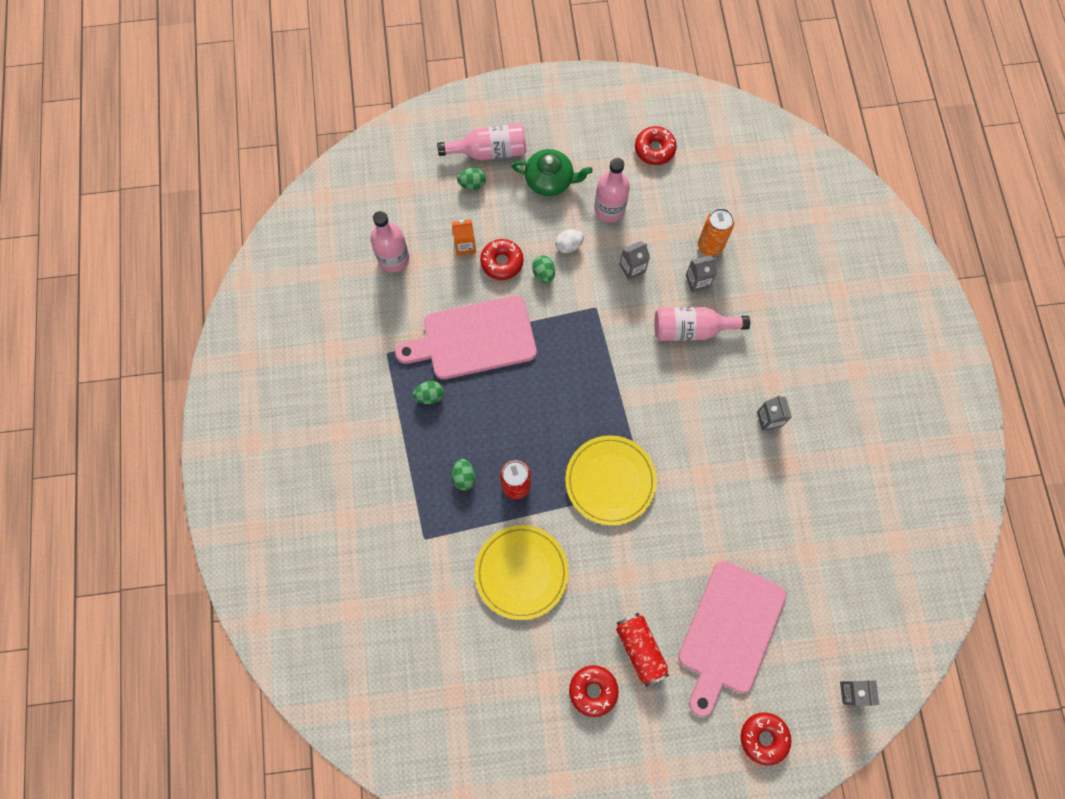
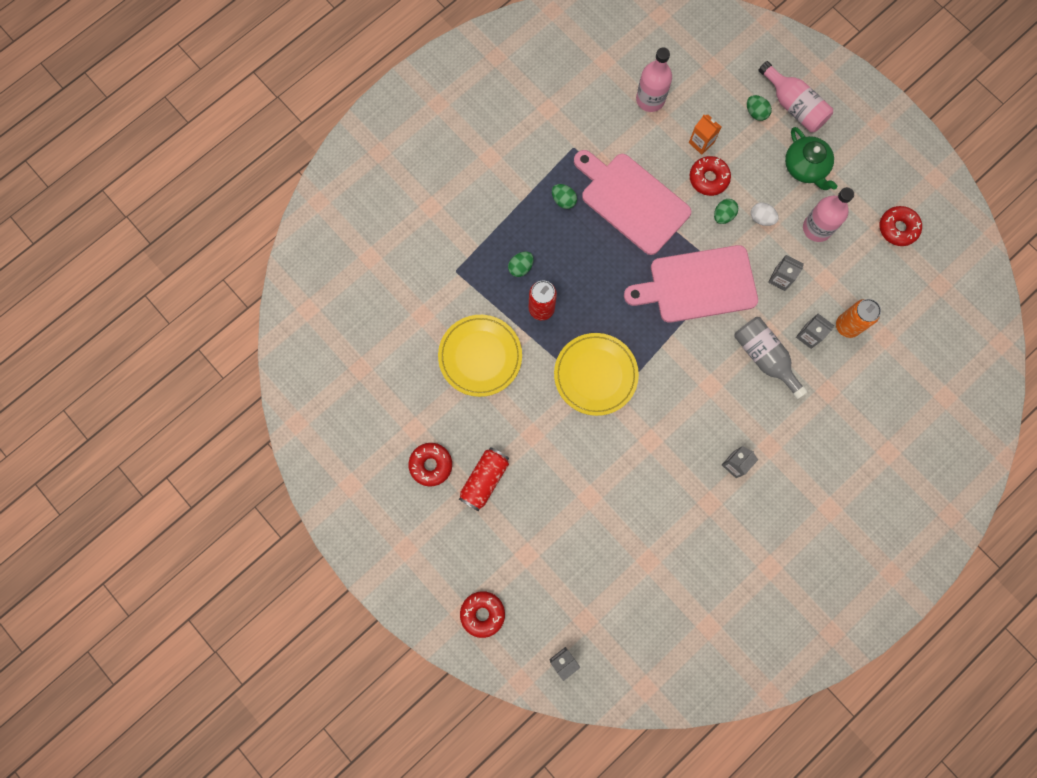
camera: 55 degrees right, 5 degrees up
(691, 329) = (764, 357): pink bottle -> grey bottle
(729, 632) = (544, 538): pink cutting board -> pink cutting board (698, 285)

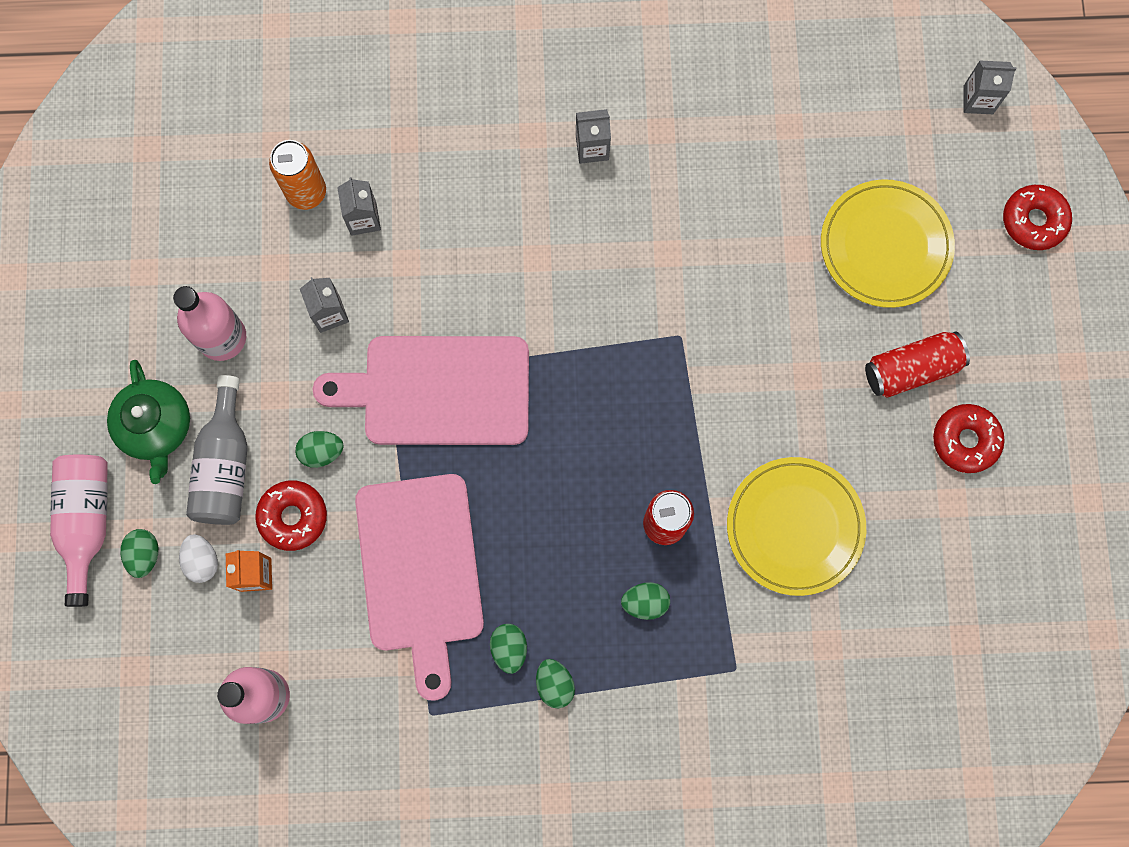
camera: 140 degrees left, 0 degrees up
(530, 201) = (554, 684): none -> green egg
(595, 375) = (667, 384): yellow plate -> yellow plate (885, 246)
(698, 285) = (438, 390): pink cutting board -> pink cutting board turned 150 degrees clockwise
(761, 218) = (278, 407): white egg -> white egg (202, 561)
(764, 357) = (441, 237): grey bottle -> grey bottle (225, 465)
(805, 167) = (156, 426): green teapot -> green teapot turned 150 degrees clockwise
(897, 228) = (125, 255): red donut -> none

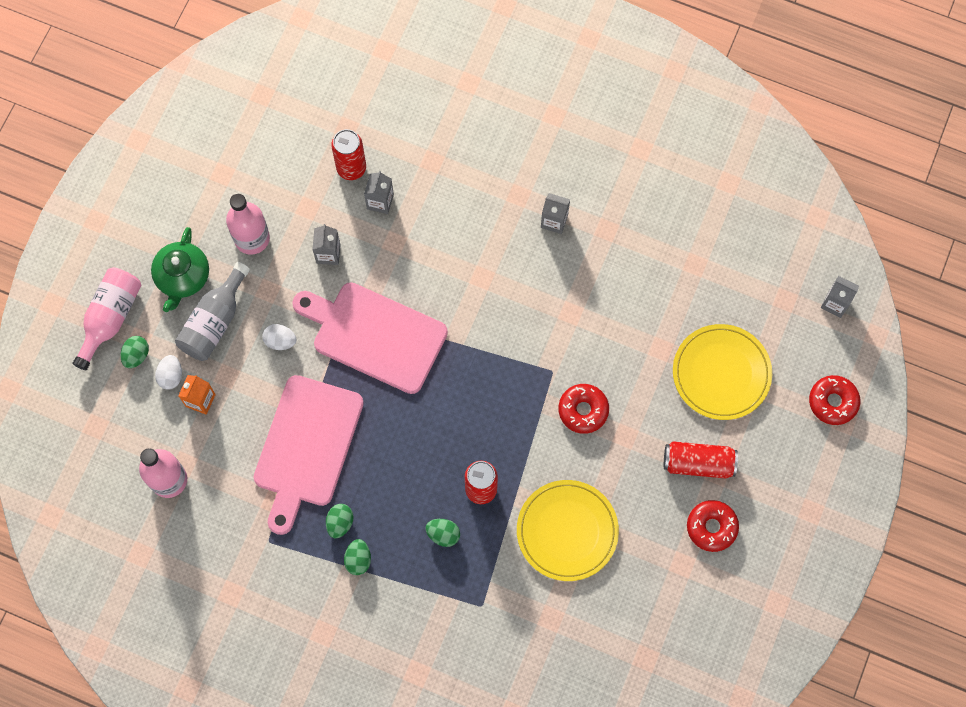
camera: 25 degrees right, 5 degrees down
(293, 517) = (242, 374): red donut -> red donut (583, 410)
(306, 192) = (351, 168): orange can -> red can
(322, 452) = (280, 341): green egg -> white egg

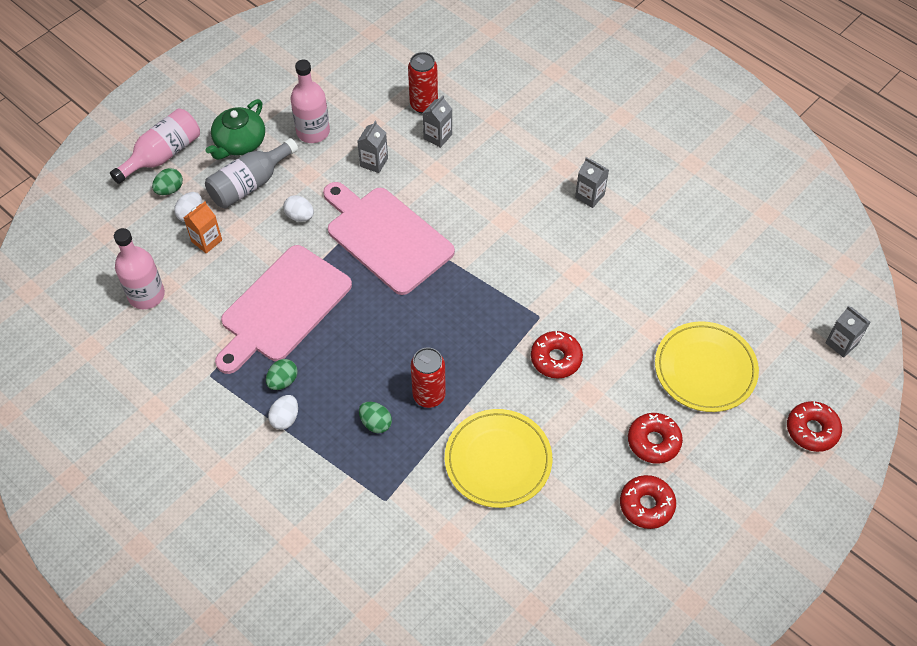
camera: 20 degrees right, 15 degrees down
(358, 559) = (285, 418): green egg -> white egg
(698, 463) = (653, 441): red can -> red donut

